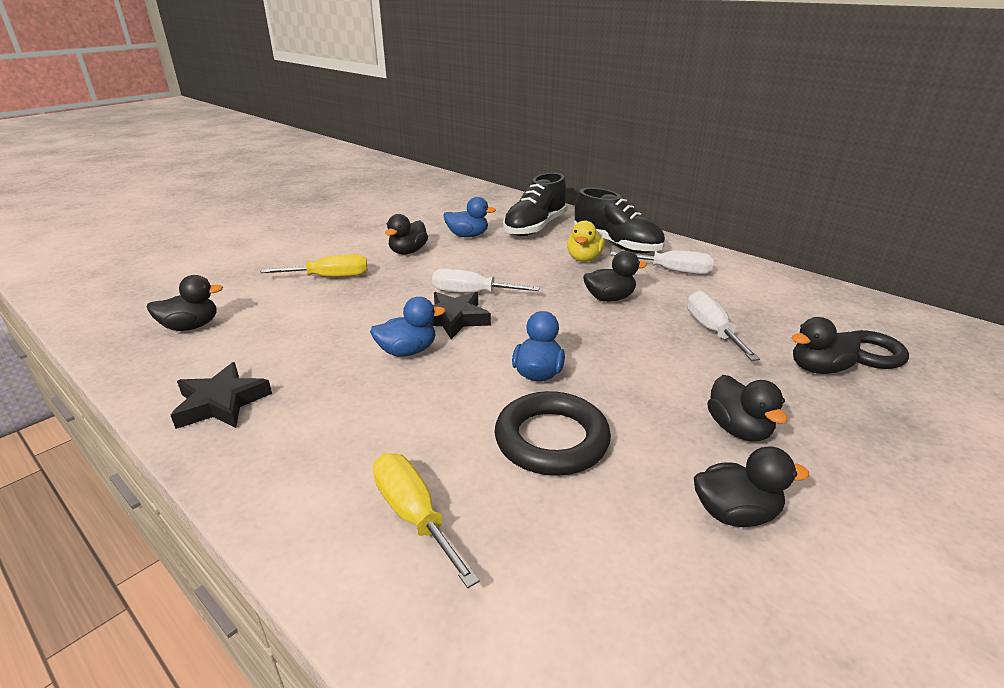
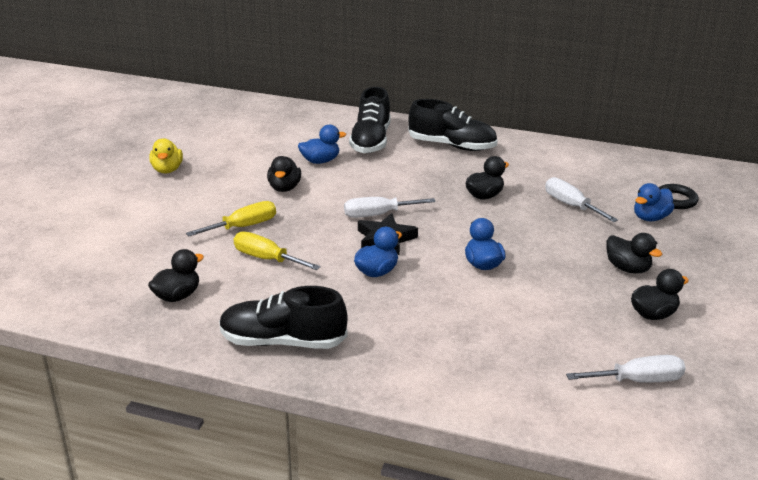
camera: 25 degrees left, 0 degrees up
(221, 403) = (283, 342): black star -> black shoe
(414, 515) = (486, 366): yellow screwdriver -> yellow screwdriver (266, 259)
(551, 440) = (527, 304): black ring -> none
(584, 259) = (437, 164): yellow duck -> yellow duck (167, 170)
(672, 271) = (512, 162): white screwdriver -> white screwdriver (638, 380)
(818, 369) = (650, 218): black duck -> blue duck

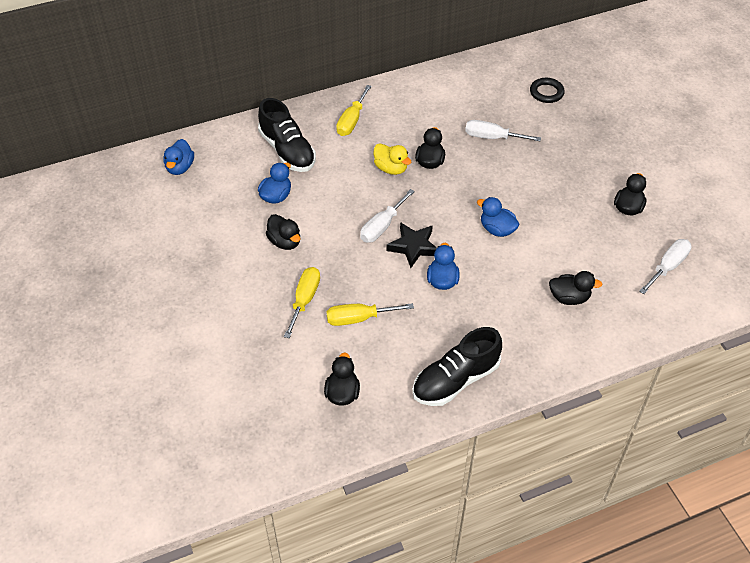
camera: 40 degrees left, 20 degrees up
(167, 170) = (168, 280): yellow duck -> yellow duck (391, 168)
(452, 146) = (352, 121): black shoe -> yellow screwdriver
(627, 268) = (579, 177): black duck -> black duck (569, 298)
(650, 218) = (548, 120): blue duck -> blue duck (180, 167)

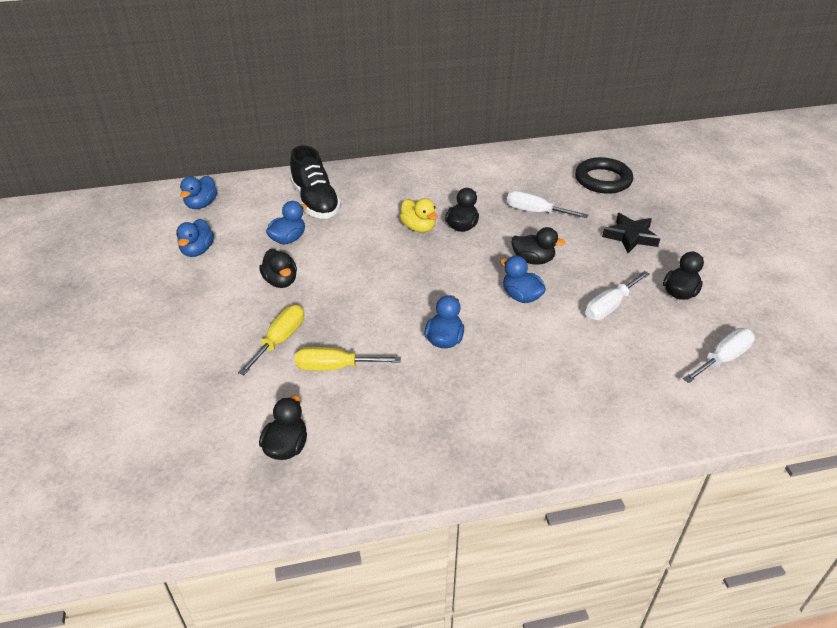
camera: 10 degrees right, 10 degrees down
(197, 219) = (197, 251): none -> blue duck
(352, 121) = (390, 184): yellow screwdriver -> none
(382, 226) = (392, 279): white screwdriver -> white screwdriver (609, 306)
(413, 247) = (421, 302): black star -> black star (630, 236)
(455, 380) = (431, 451): black shoe -> none
(546, 92) = (603, 180): black ring -> black ring, size x1.55
(569, 298) = (594, 377): black duck -> black duck (533, 260)

